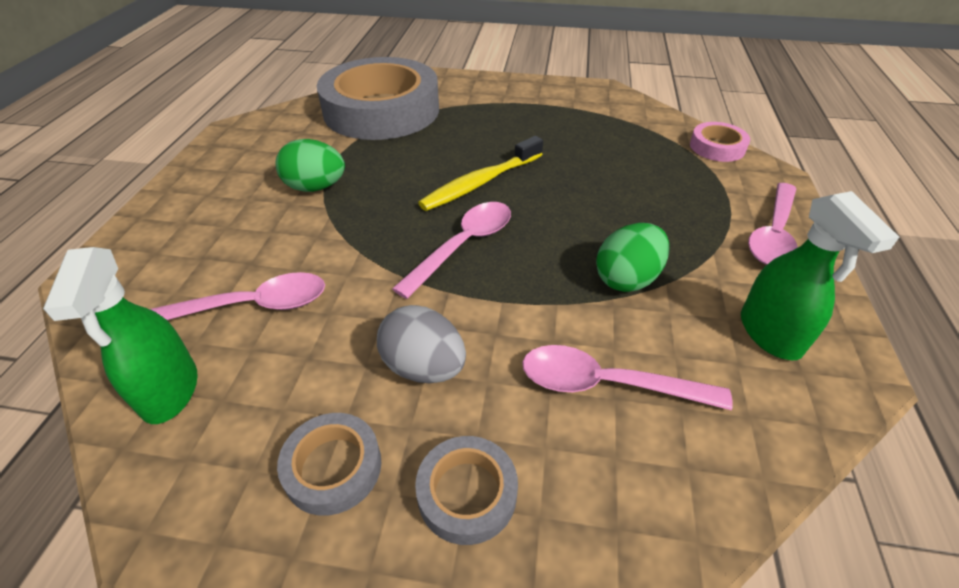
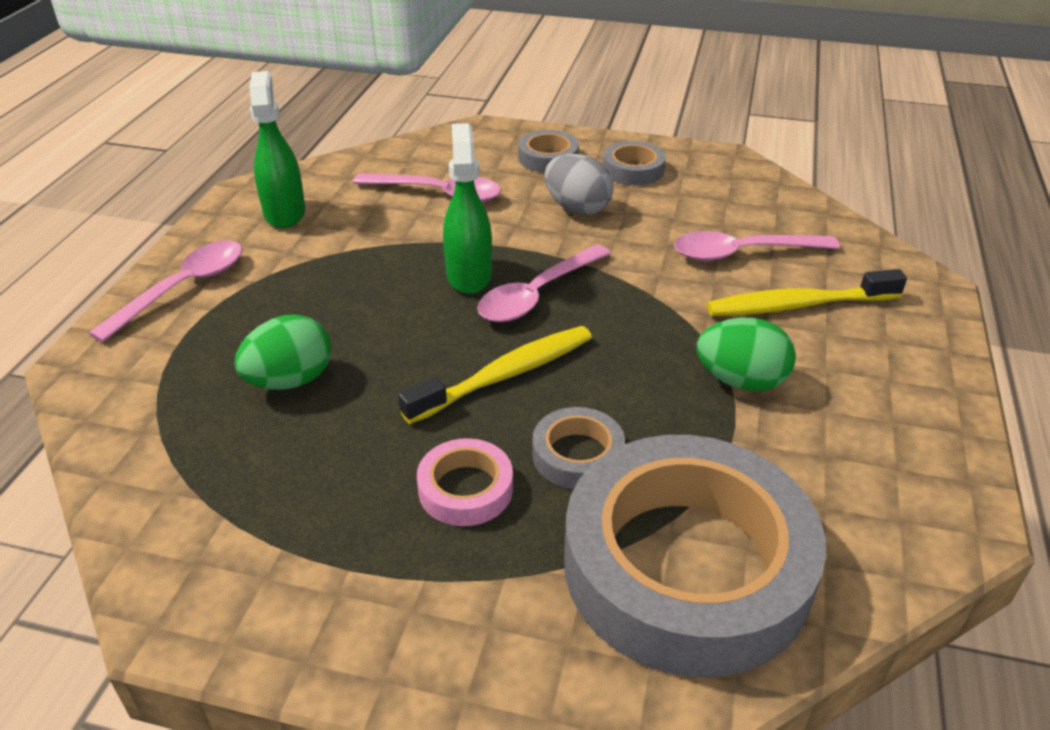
camera: 175 degrees left, 5 degrees down
(170, 391) = (769, 205): green spray bottle -> green spray bottle (469, 275)
(234, 248) = (797, 305): none -> yellow toothbrush
(431, 145) = (577, 455): none -> grey tape
(627, 279) = (377, 256): green egg -> green egg (290, 380)
(717, 147) = (106, 421): pink tape -> pink tape (465, 489)

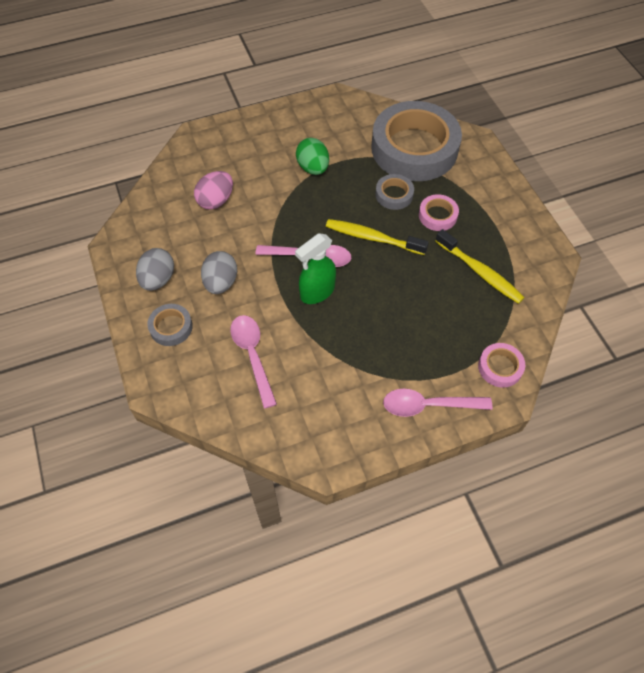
camera: 125 degrees left, 20 degrees up
(120, 383) = (500, 367): none -> pink tape
(284, 213) = (330, 418): green spray bottle -> none
(290, 380) = (441, 306): green egg -> none
(633, 169) = (158, 279): grey tape -> grey egg
(742, 253) = (216, 201): pink spoon -> pink egg
(797, 305) = (246, 169): yellow toothbrush -> yellow toothbrush (480, 272)

